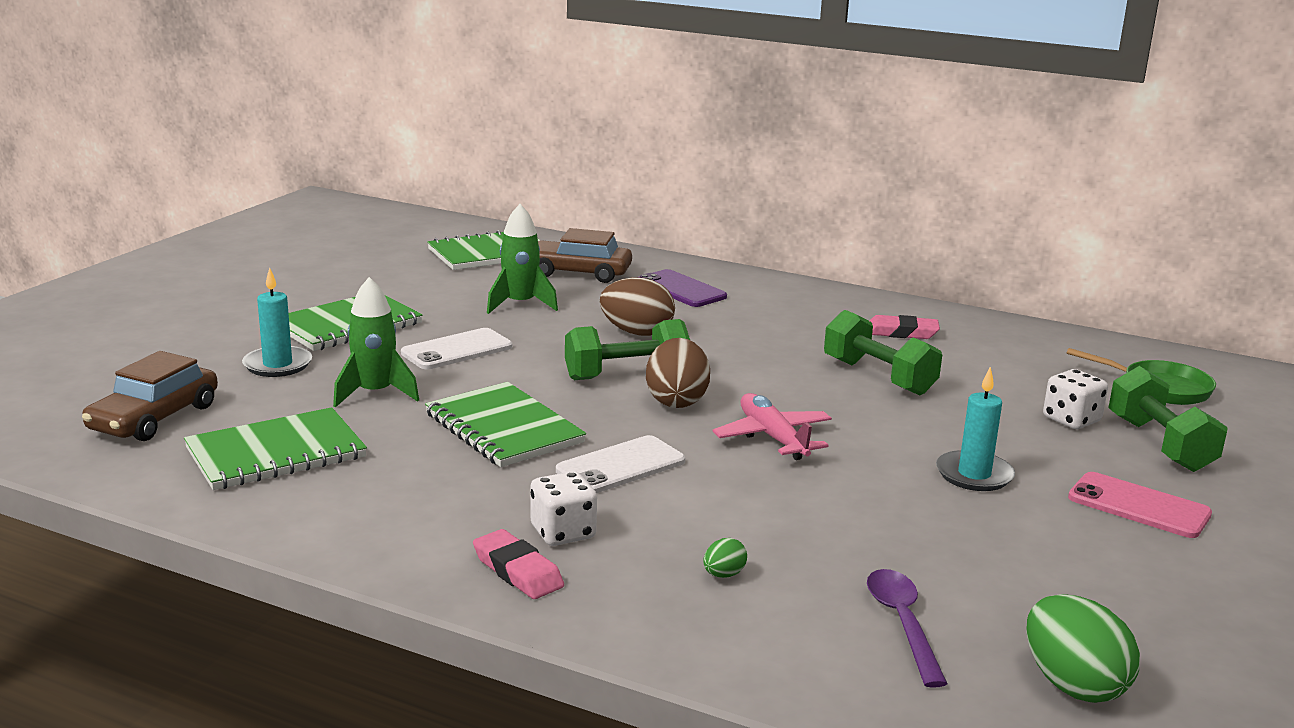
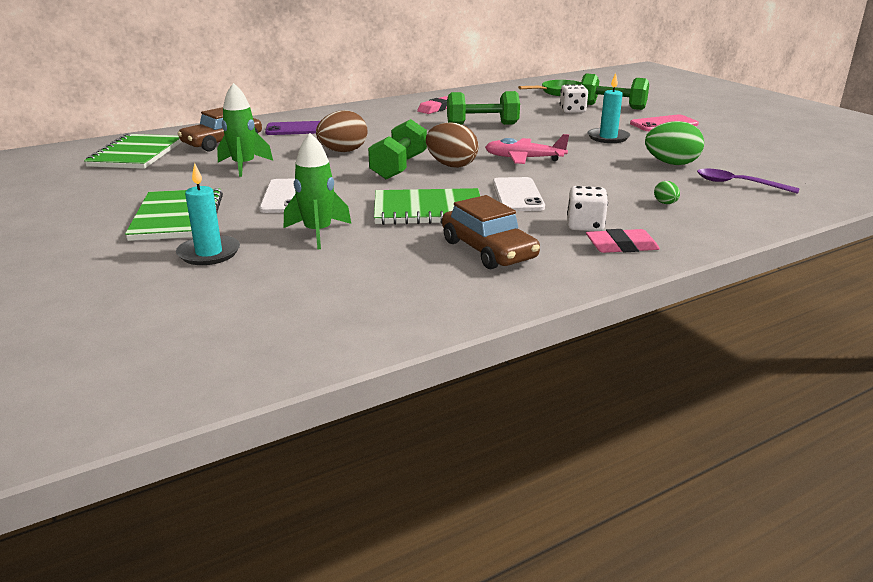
camera: 55 degrees left, 5 degrees up
(154, 418) = (233, 317): brown car -> brown car (488, 250)
(276, 453) = (370, 282): green notebook -> none
(1073, 685) = (805, 172): green egg -> green egg (671, 163)

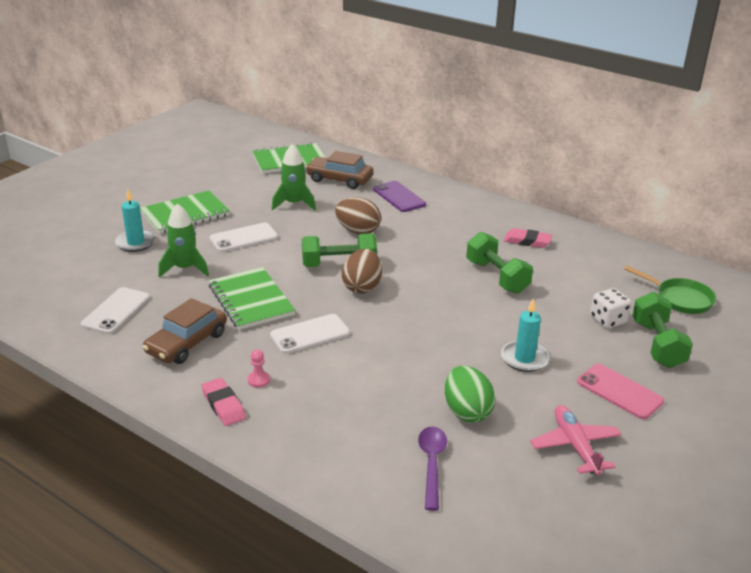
camera: 65 degrees right, 5 degrees up
(376, 282) = (116, 311): none -> white phone
(524, 158) = (410, 320): pink plane -> pink plane (575, 446)
(585, 226) = (258, 380): white dice -> pink pawn
(665, 203) = (340, 419): green egg -> none

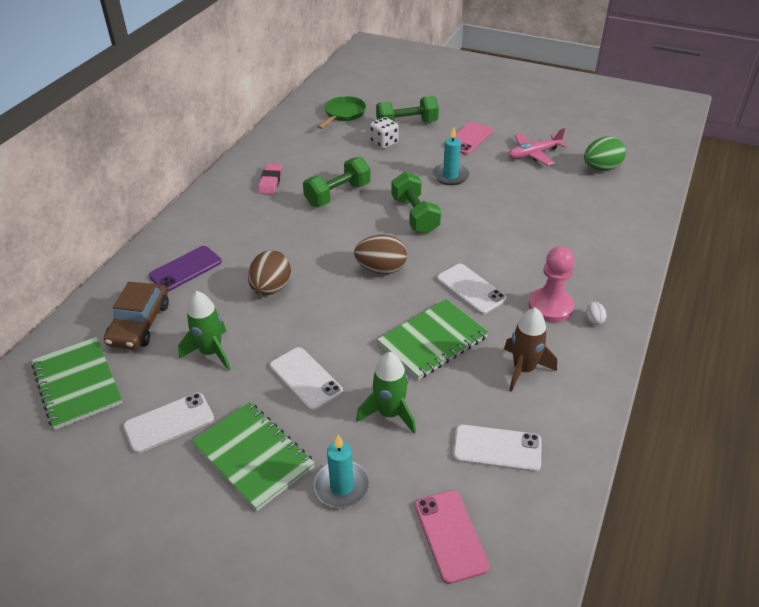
camera: 100 degrees left, 10 degrees up
(63, 278) = (450, 535): none -> pink phone
(187, 343) = (523, 369): brown car -> brown rocket
(223, 405) = (593, 320): pink eraser -> white egg
(235, 188) = (169, 423): none -> white phone
(258, 380) = (550, 307): pink pawn -> pink pawn, size x2.20
(339, 264) = (344, 291): green dumbbell -> green dumbbell (415, 215)
(432, 464) = (587, 207): purple spoon -> none
(467, 411) = (526, 197): green egg -> green egg (601, 168)

